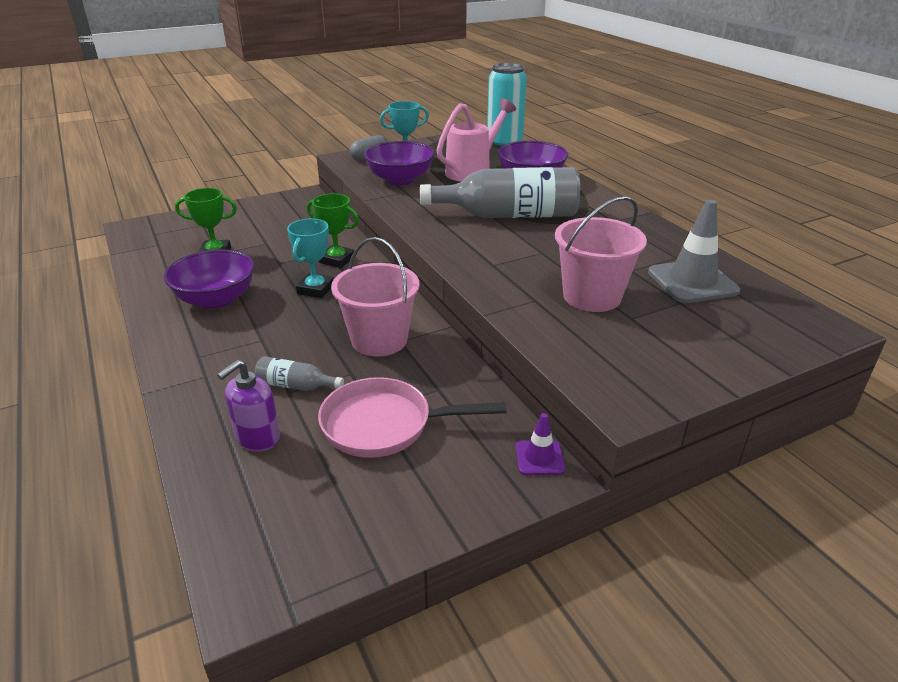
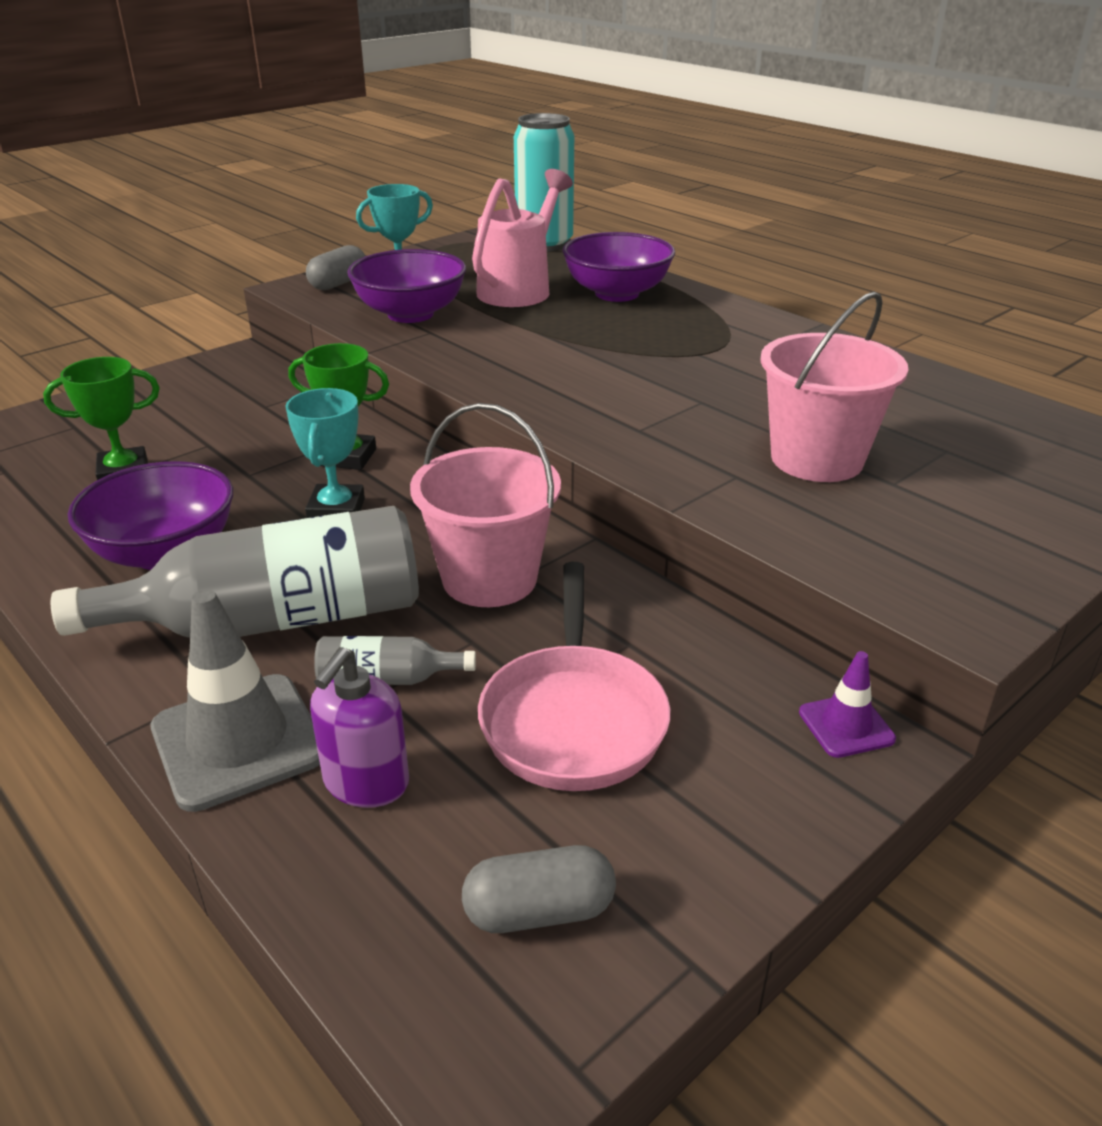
camera: 15 degrees left, 0 degrees up
(312, 522) = (539, 911): none -> grey capsule
(384, 425) = (573, 719): pink pan -> pink pan turned 75 degrees counterclockwise
(509, 215) = (617, 351): grey bottle -> grey bottle (275, 620)
(692, 282) = (943, 418): grey traffic cone -> grey traffic cone (238, 741)

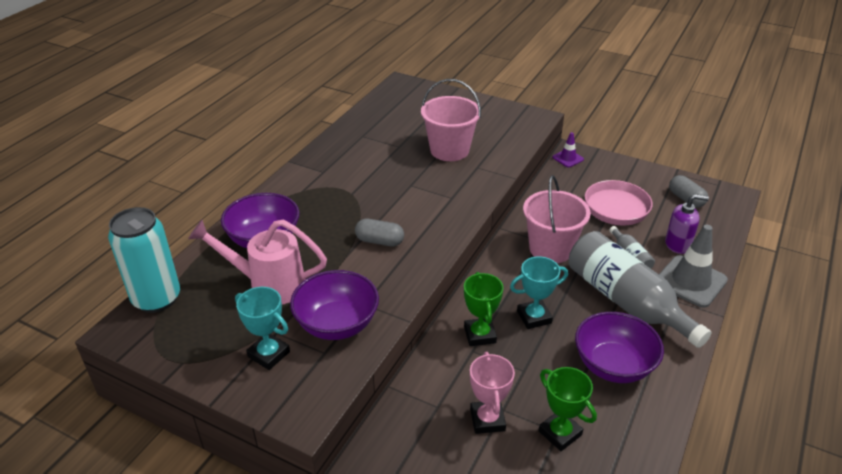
camera: 110 degrees left, 5 degrees up
(206, 431) = (487, 420): none -> pink trophy
(339, 283) = (286, 390): grey capsule -> grey capsule (379, 241)

